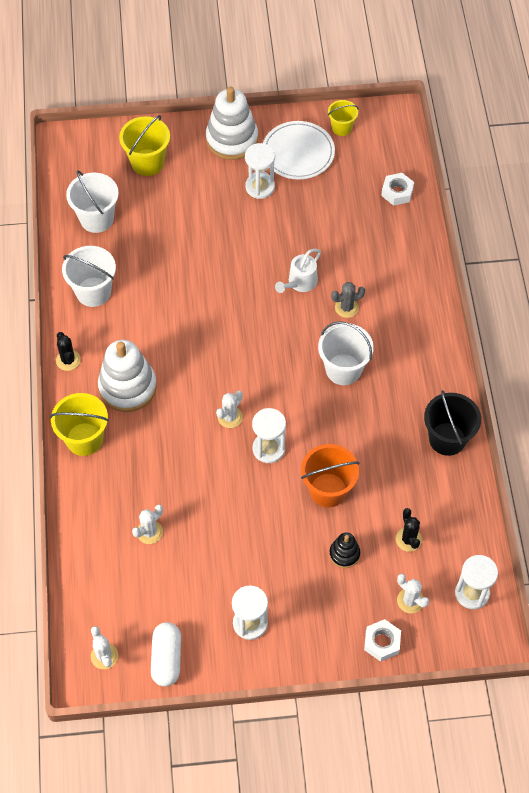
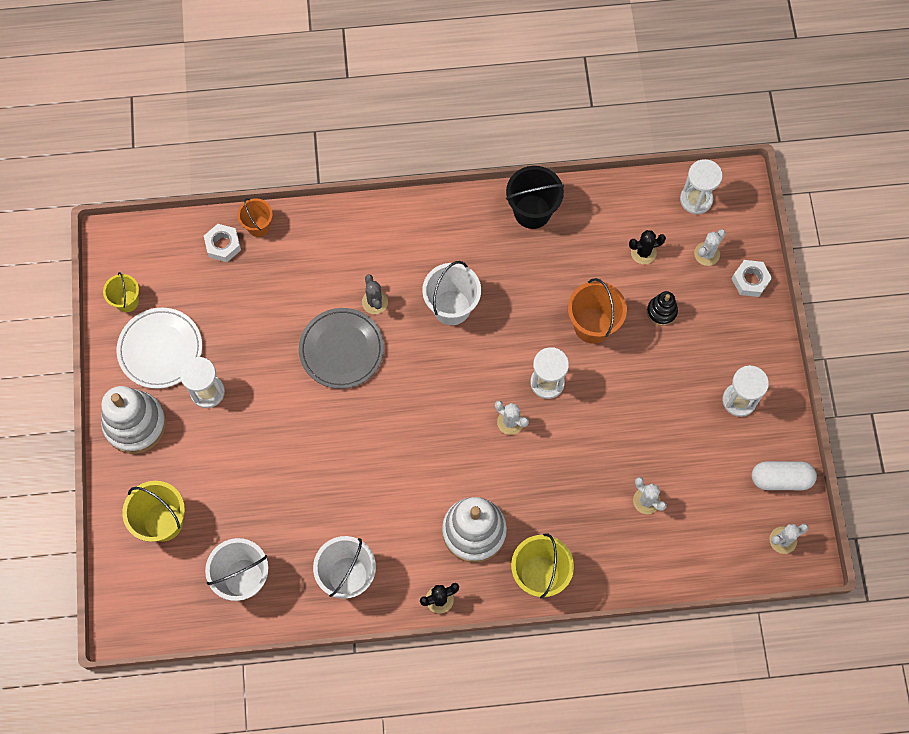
camera: 90 degrees left, 10 degrees up
(299, 283) = (341, 349): white watering can -> grey plate
(417, 217) = (258, 226): none -> orange bucket

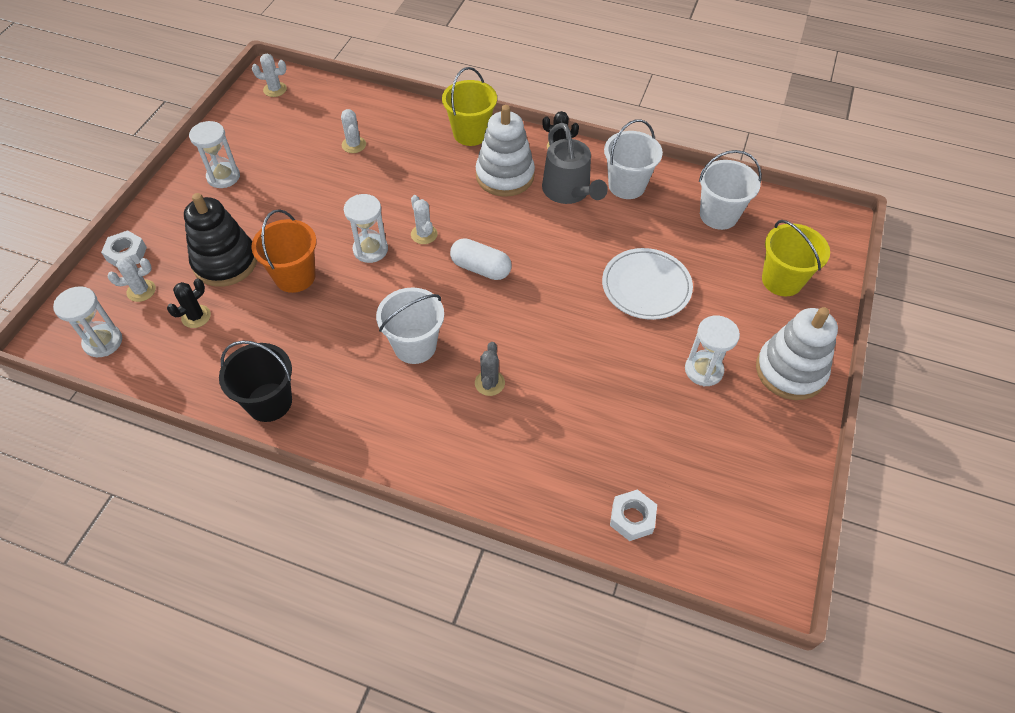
camera: 155 degrees left, 15 degrees down
(127, 301) = (769, 502): yellow bucket -> none
(160, 349) = (743, 432): white plate -> white plate (646, 286)
(258, 226) = (580, 522): orange bucket -> none
(341, 349) = (547, 353): grey plate -> none
(401, 540) = (569, 192): none -> grey watering can
(643, 252) = (196, 316): black cactus -> black cactus turned 60 degrees counterclockwise
(661, 311) = (225, 262): black stacking toy -> black stacking toy, size x2.00
(780, 479) = (241, 120): white capsule -> white capsule (481, 268)

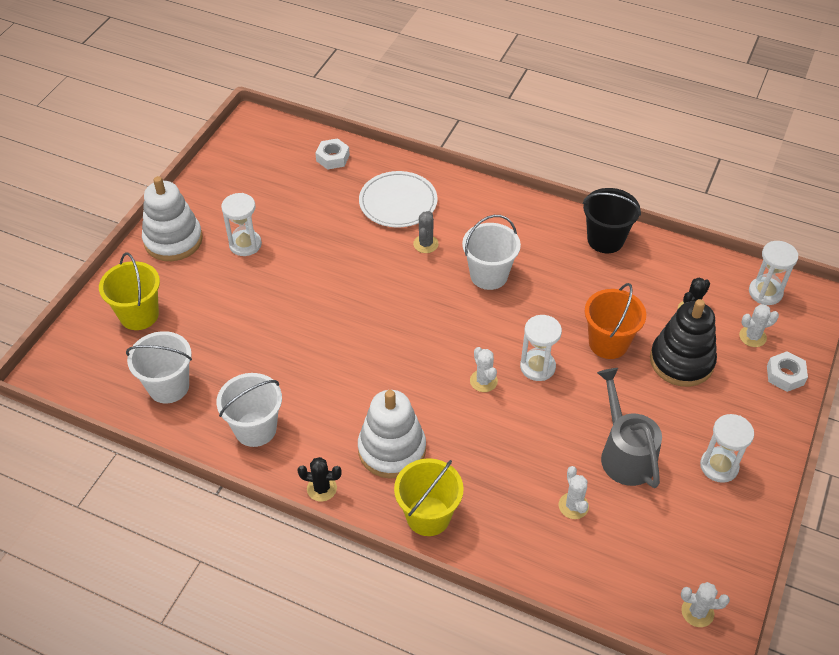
camera: 175 degrees left, 5 degrees down
(481, 268) = (426, 342): white capsule -> none
(569, 192) = (322, 424): grey watering can -> grey watering can (624, 453)
(646, 286) = (270, 316): white plate -> white plate (398, 202)

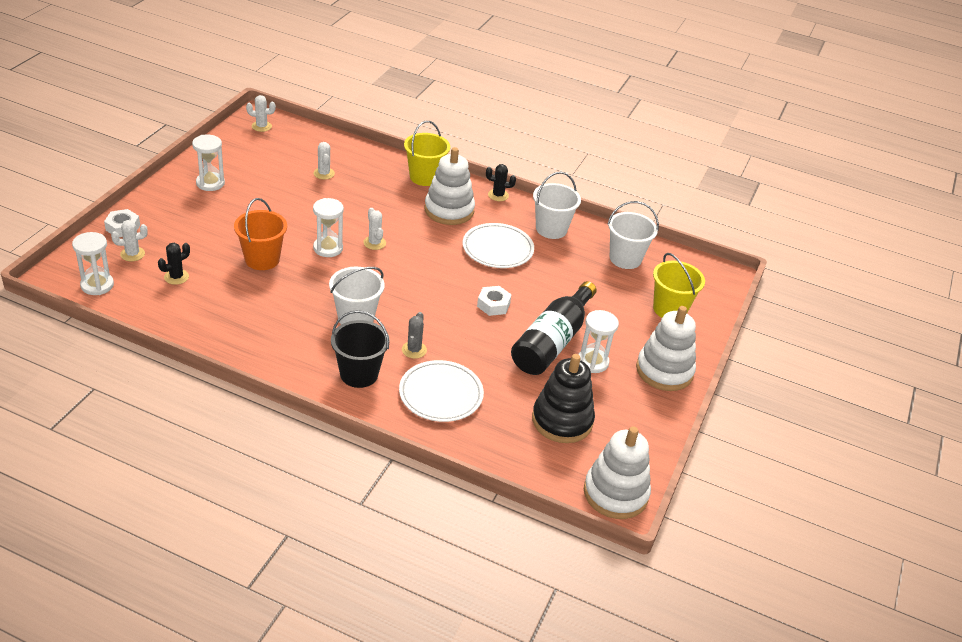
camera: 175 degrees right, 10 degrees down
(254, 132) = (615, 493): none -> white stacking toy
(283, 264) = (552, 342): none -> black bottle
(330, 387) = (497, 249): none -> white plate
(332, 158) = (516, 451): white nut -> white nut (493, 305)
(605, 240) = (230, 341): black bucket -> black bucket (359, 374)
(624, 453) = (277, 195): grey watering can -> none
(681, 361) = (205, 243): black stacking toy -> black stacking toy (562, 420)

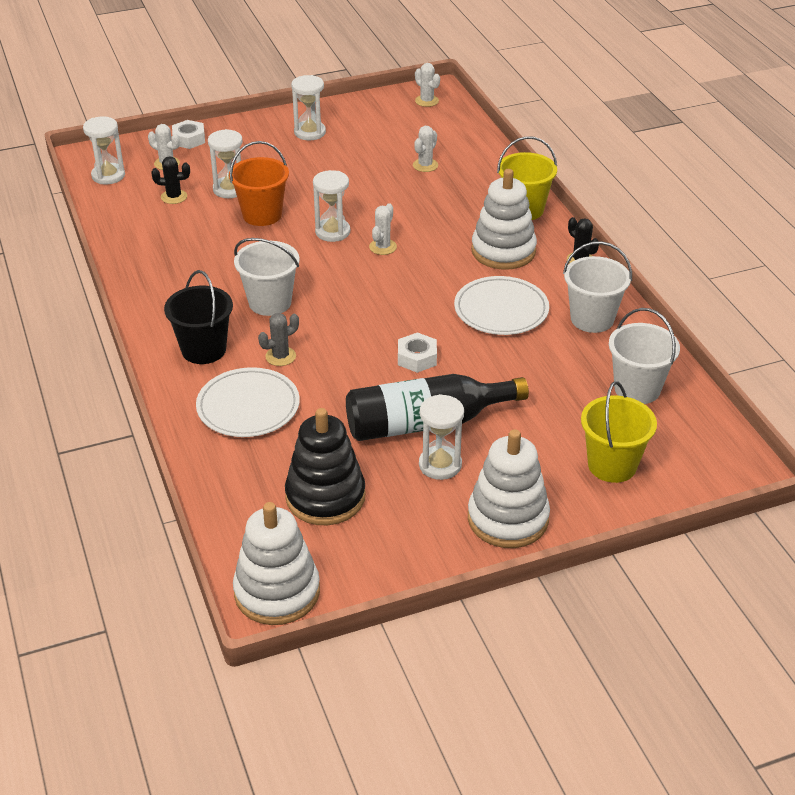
camera: 50 degrees right, 0 degrees up
(211, 252) = (229, 189): none -> white hourglass

